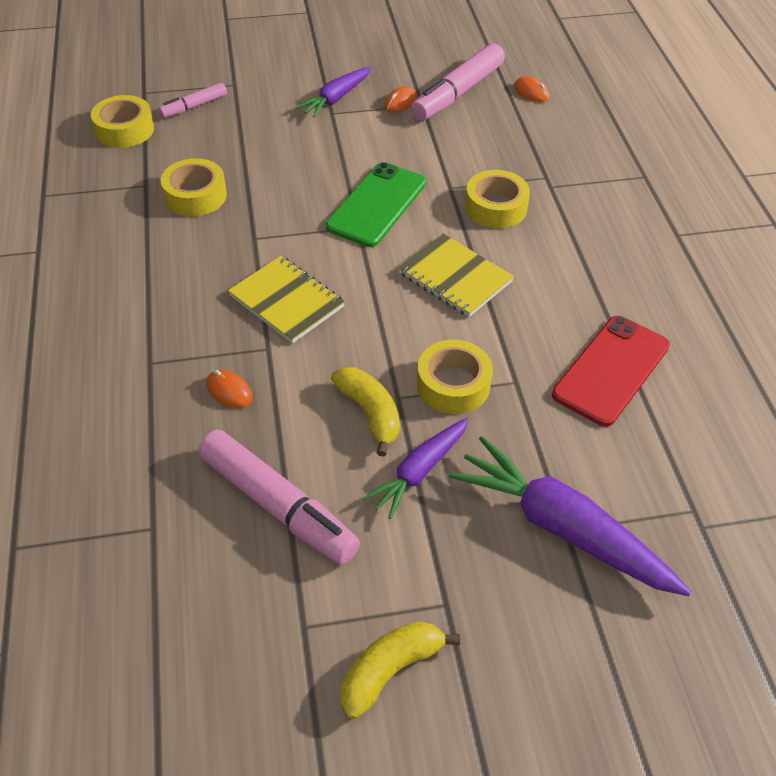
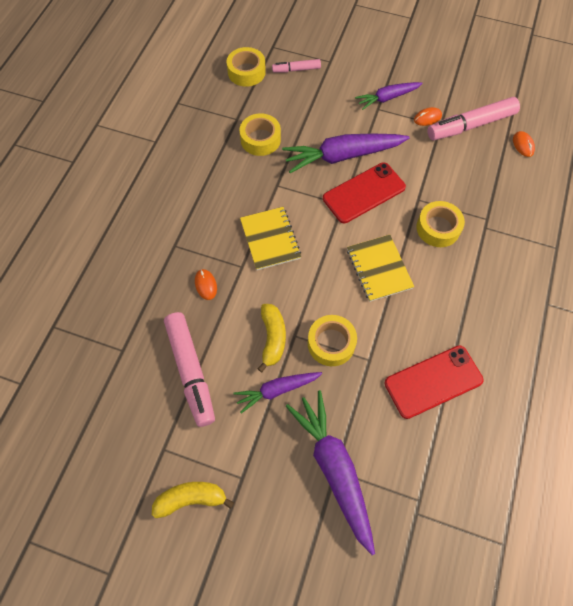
camera: 30 degrees right, 15 degrees up
(321, 176) = (342, 156): none -> purple carrot
(377, 205) = (364, 193): green phone -> red phone

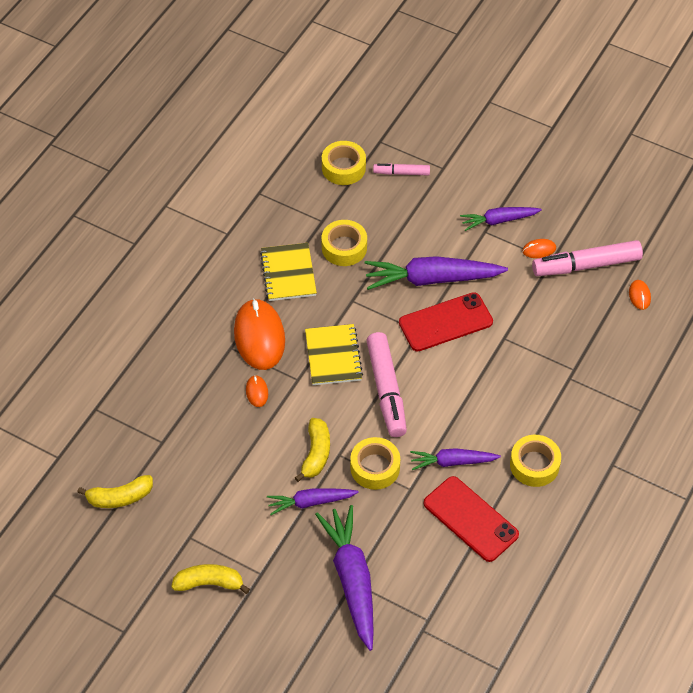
camera: 10 degrees right, 10 degrees down
(87, 417) = (120, 497): none -> yellow banana
(190, 371) = (227, 472): pink marker -> pink marker (386, 390)
(199, 231) = (259, 336): none -> orange mouse
(379, 269) = (442, 403): yellow notebook -> yellow notebook (288, 273)
(402, 325) = (452, 462): none -> purple carrot
(433, 382) = (470, 519): red phone -> red phone turned 60 degrees clockwise
(438, 228) = (517, 371): yellow tape -> yellow tape (534, 465)

